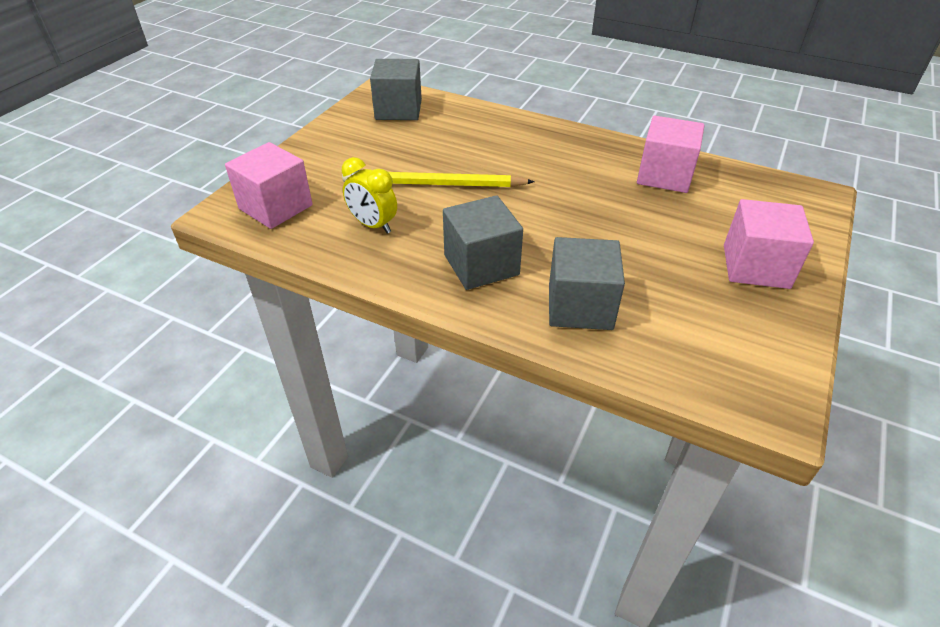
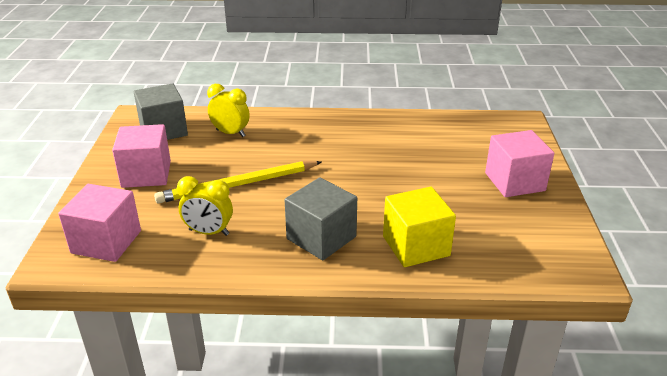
camera: 25 degrees left, 10 degrees down
(461, 128) = (230, 133): none -> yellow clock
(580, 306) = (416, 246): grey cube -> yellow cube
(664, 175) = (413, 133): pink cube -> pink cube (146, 174)

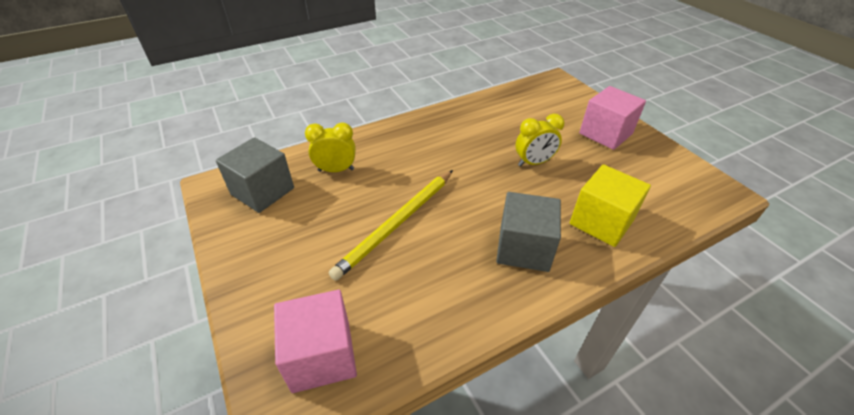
camera: 30 degrees left, 10 degrees up
(146, 174) = (290, 250): pink cube -> none
(209, 232) = (419, 290): yellow clock -> yellow clock (533, 162)

